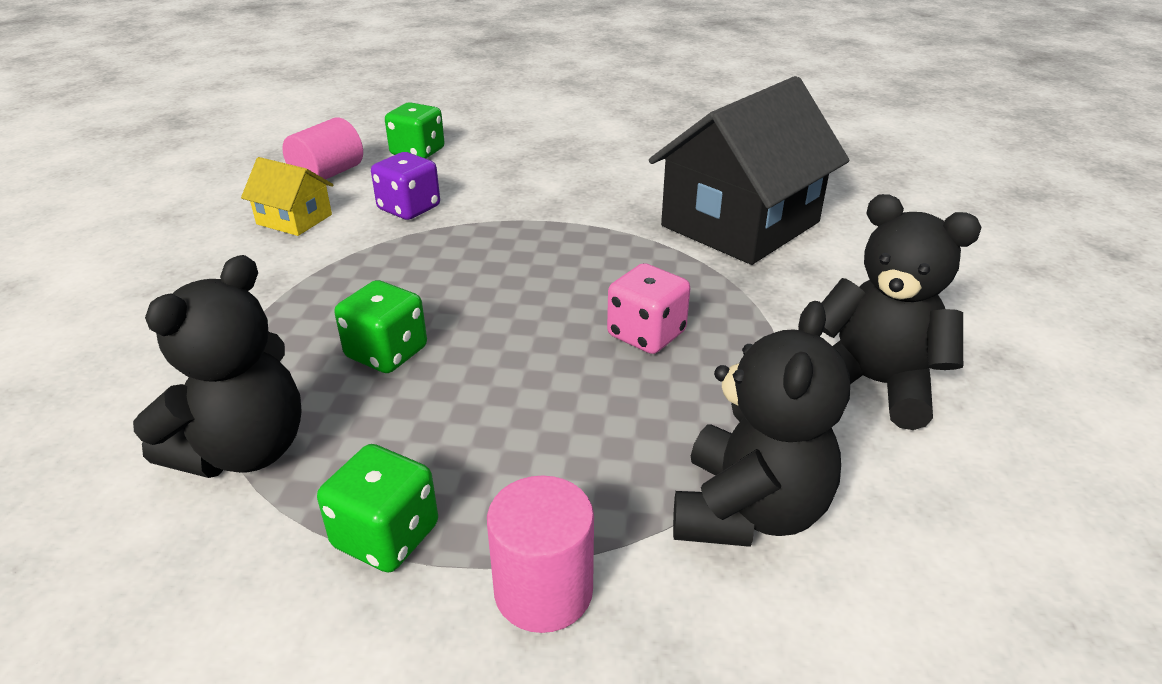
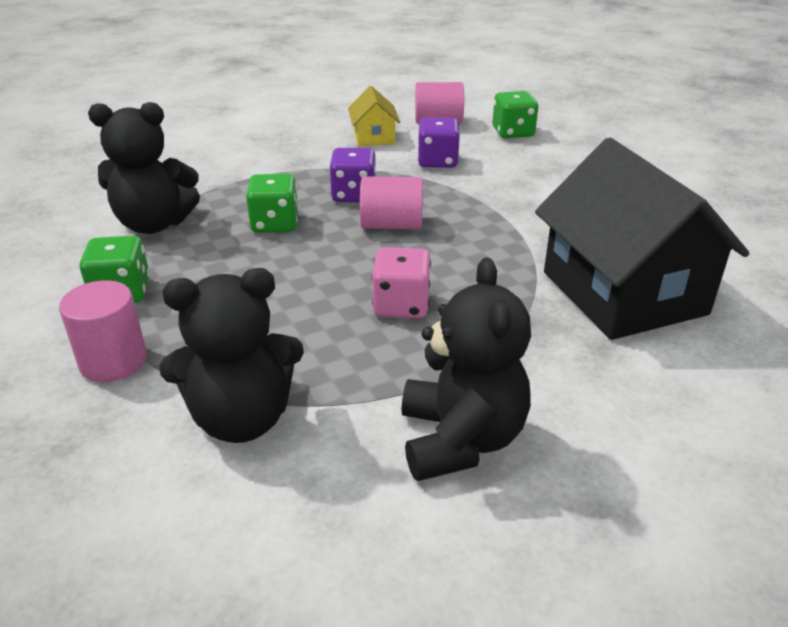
camera: 55 degrees right, 0 degrees up
(401, 279) = (353, 195): none -> purple dice
(495, 282) = (391, 225): none -> pink cylinder
(740, 224) = (623, 293): black house -> black house turned 60 degrees clockwise

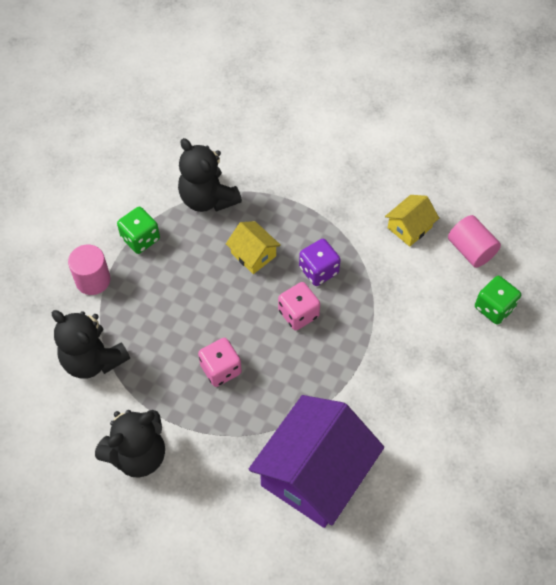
camera: 55 degrees right, 25 degrees up
(275, 224) = (253, 254): green dice -> yellow house
(391, 225) = (298, 314): pink cylinder -> pink dice
(437, 161) = (404, 288): purple dice -> none
(623, 293) = (315, 473): black house -> purple house

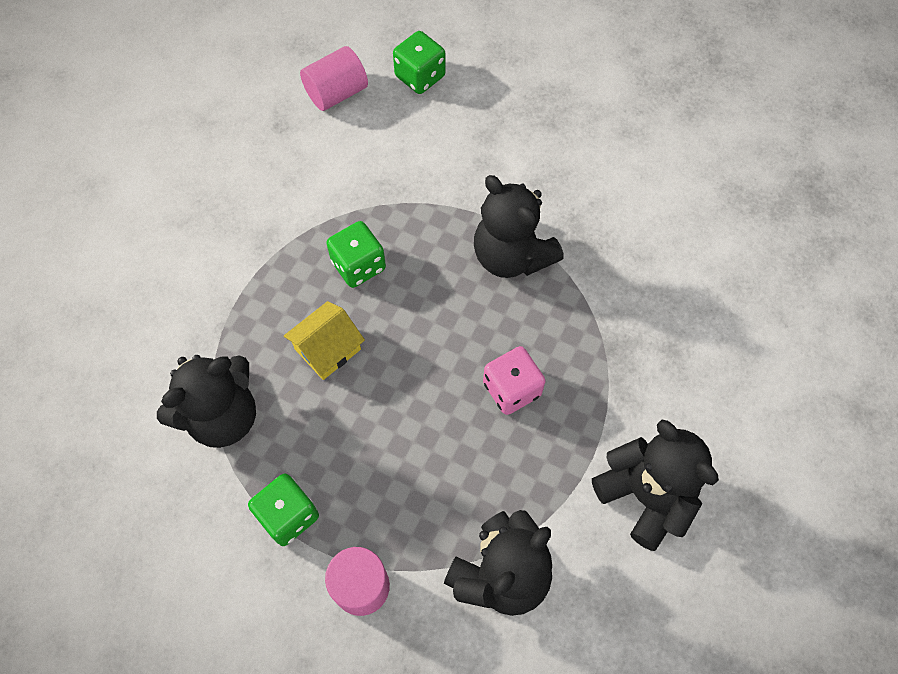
camera: 90 degrees left, 5 degrees up
(298, 314) = (426, 291): pink dice -> none
(315, 473) = (650, 274): purple house -> none
(318, 270) = (358, 265): purple dice -> green dice
(329, 372) = (511, 256): none -> black teddy bear
(409, 227) = (297, 156): yellow house -> none

